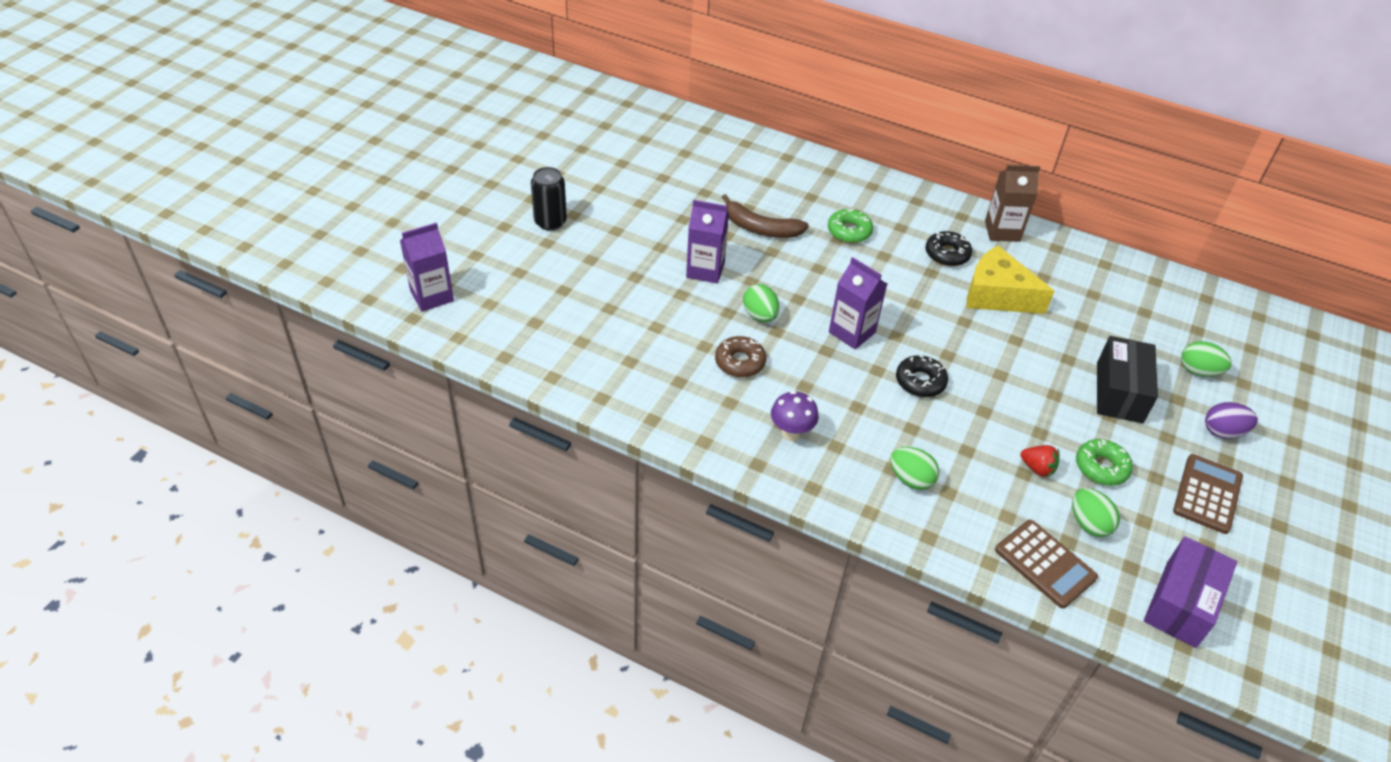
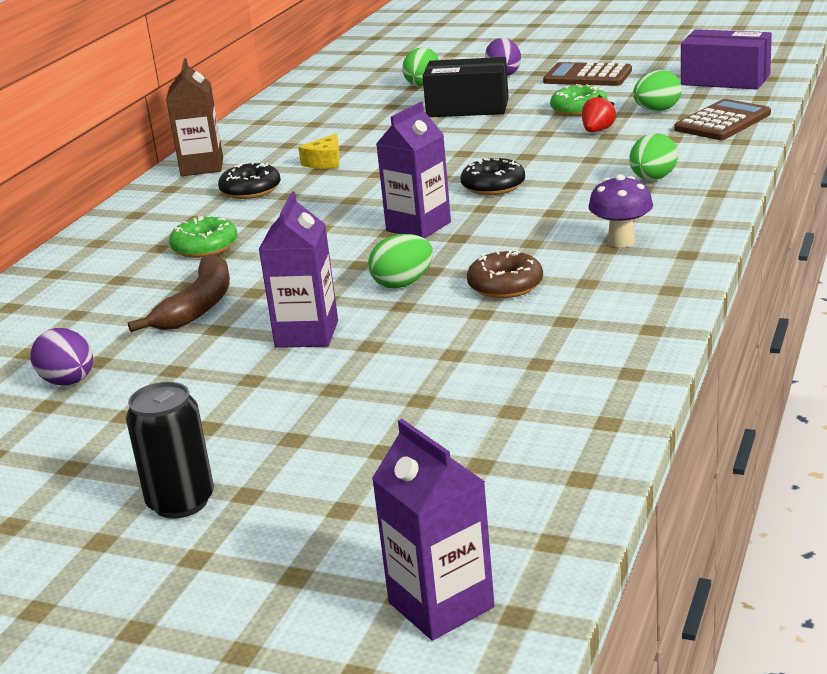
camera: 90 degrees left, 20 degrees down
(684, 183) = (69, 382): none -> purple egg
(997, 295) = (325, 162): yellow cheese -> yellow cheese, size x0.49

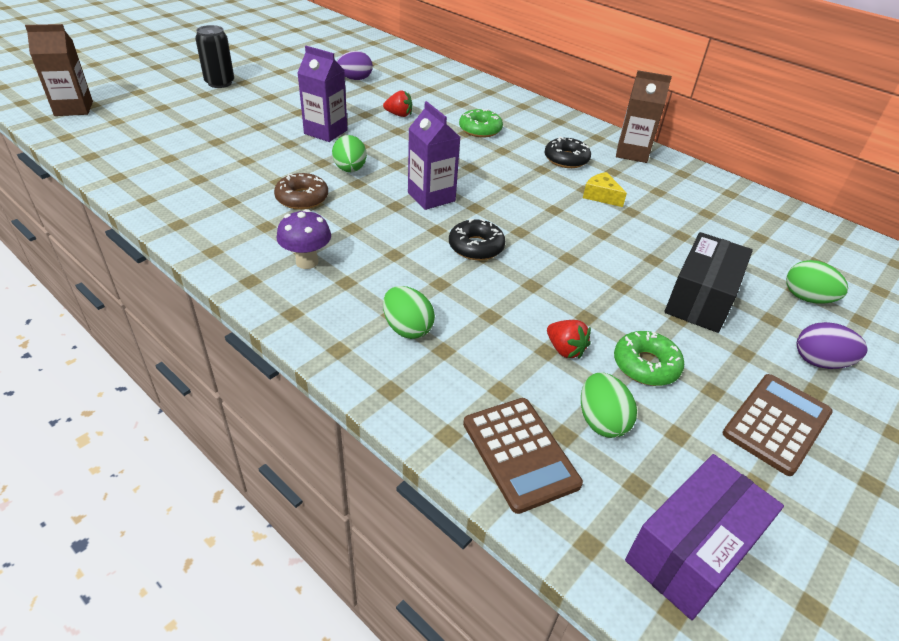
camera: 105 degrees right, 15 degrees up
(198, 305) = (399, 115): brown banana -> red strawberry
(441, 605) = (74, 108): purple carton -> brown carton

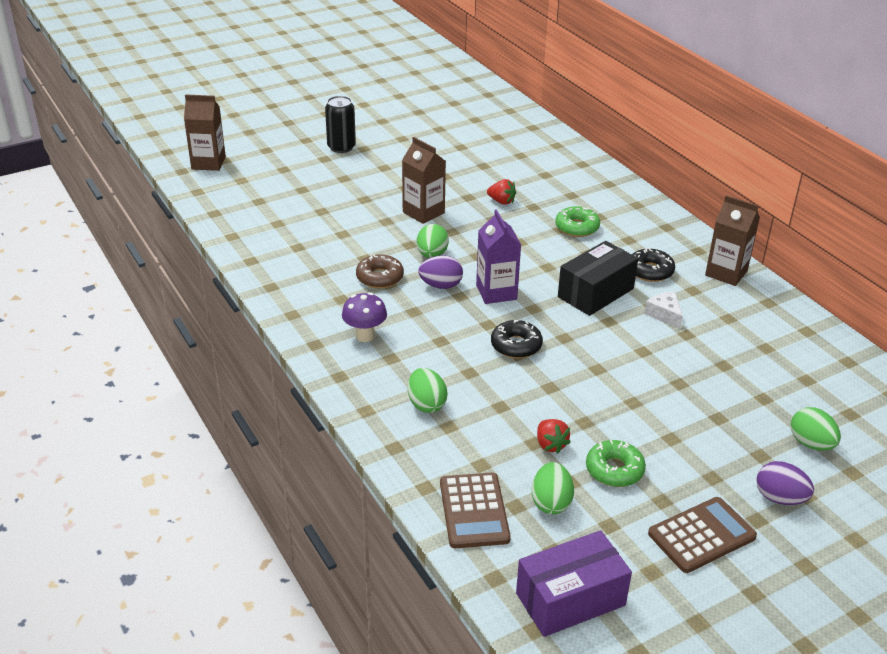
camera: 20 degrees right, 5 degrees down
(325, 132) = (423, 212): purple carton -> brown carton
(355, 79) = (474, 155): purple egg -> purple egg (441, 285)
(601, 196) = (664, 314): yellow cheese -> white cheese
(700, 299) = (702, 426): black box -> black box (595, 293)

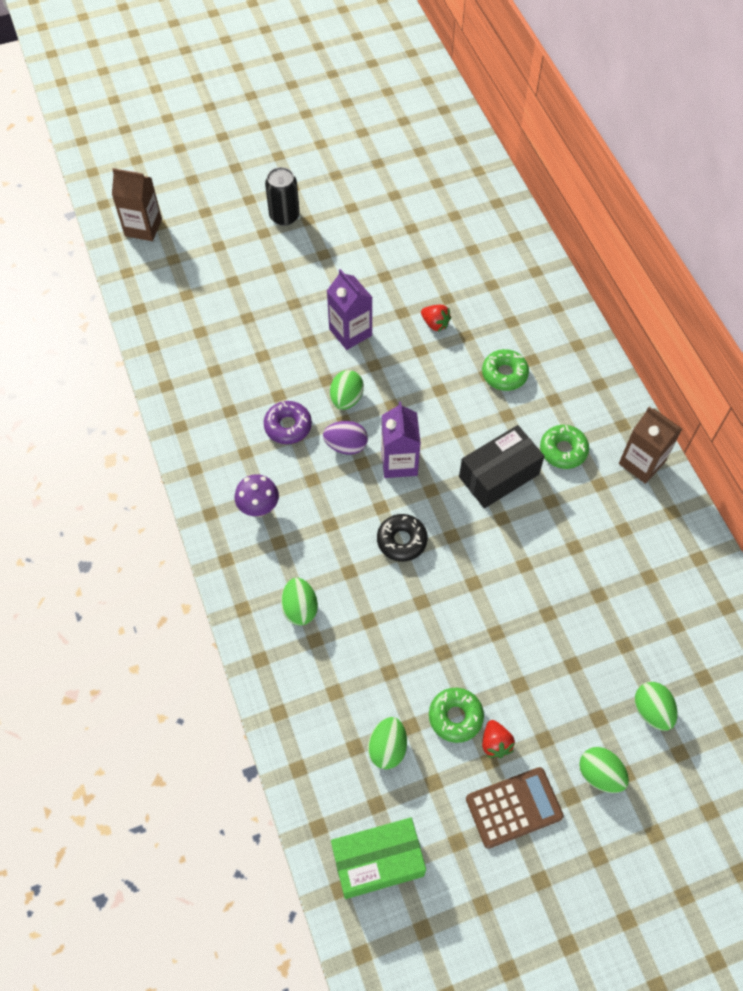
camera: 10 degrees right, 25 degrees up
(380, 277) = (288, 426): brown donut -> purple donut
(423, 212) = (350, 332): brown carton -> purple carton
(474, 511) = (316, 747): brown calculator -> none
(550, 445) = (404, 677): red strawberry -> red strawberry (495, 743)
(570, 599) = (378, 861): purple box -> green box
(650, 271) = (563, 450): black donut -> green donut
(664, 314) = (560, 516): white cheese -> none
(780, 498) = (600, 774): purple egg -> green egg

